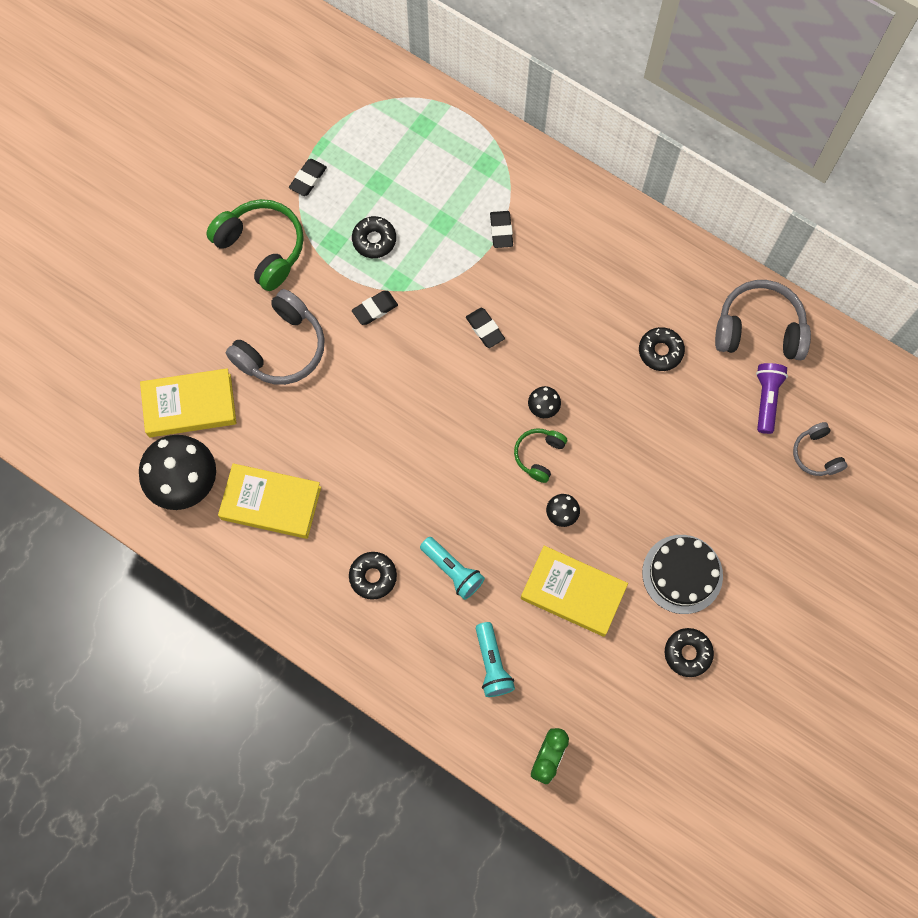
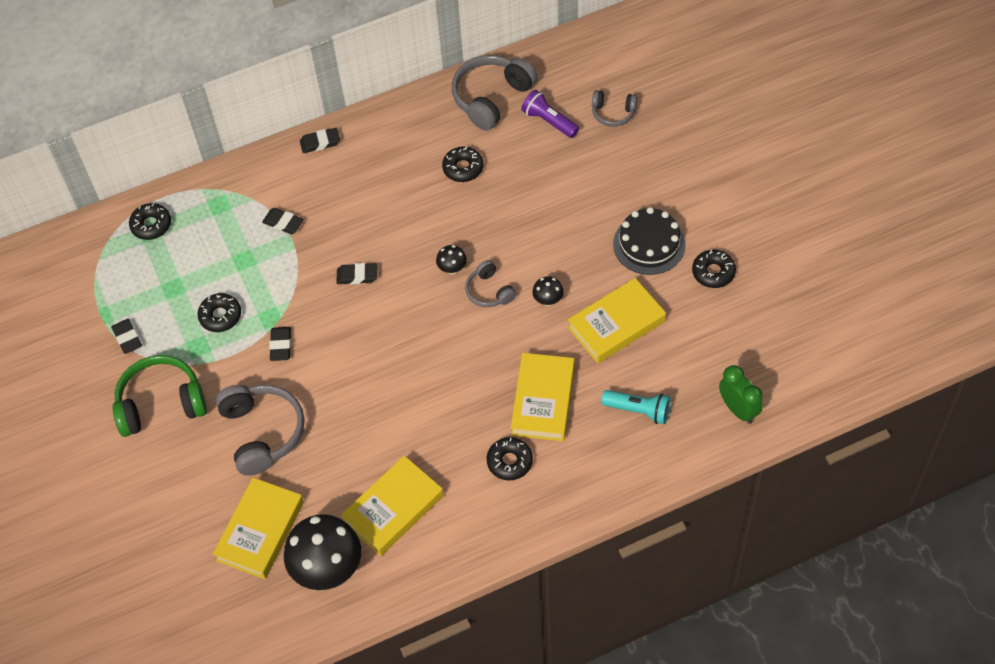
camera: 55 degrees left, 15 degrees down
(430, 123) = (151, 225): none -> black donut
(452, 570) = (543, 400): turquoise flashlight -> yellow book
(539, 455) = (489, 291): green headphones -> grey headphones
(607, 207) = (320, 142): none -> black eraser

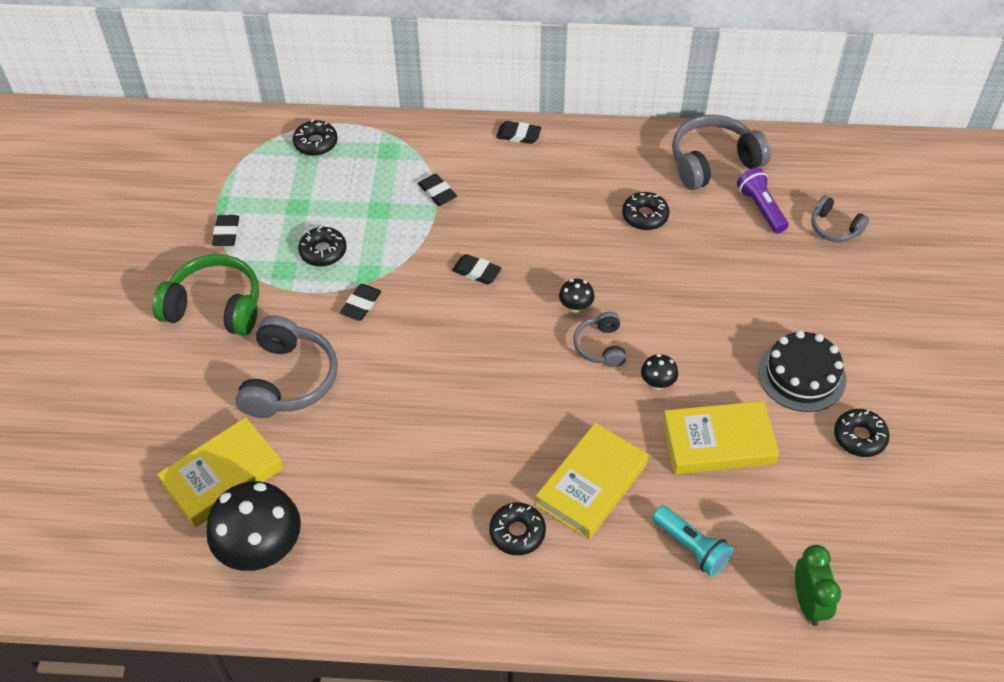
camera: 25 degrees right, 5 degrees down
(393, 509) = (366, 521): yellow book -> none

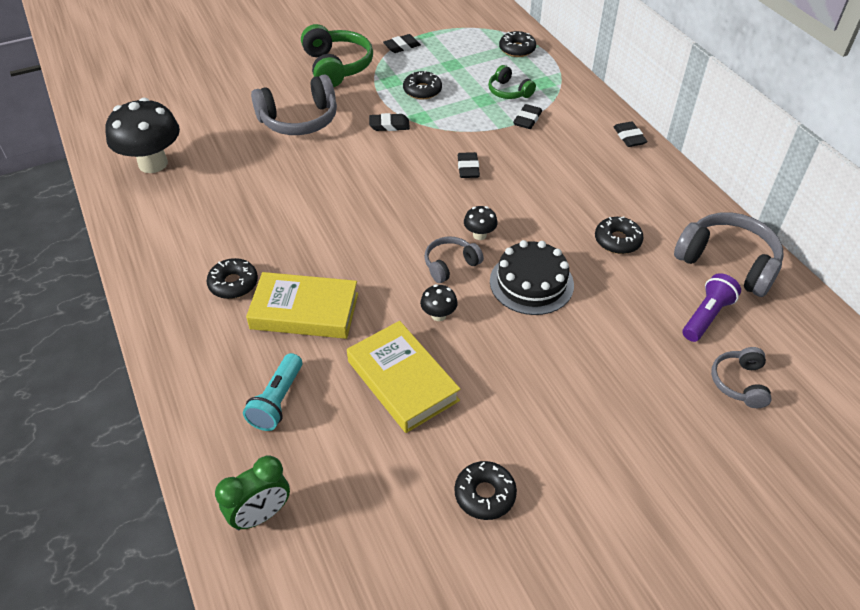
camera: 60 degrees right, 5 degrees down
(223, 476) = (202, 124): yellow book -> none
(382, 184) = (509, 92): none -> green headphones
(801, 375) = (527, 418): black cake -> black cake (531, 283)

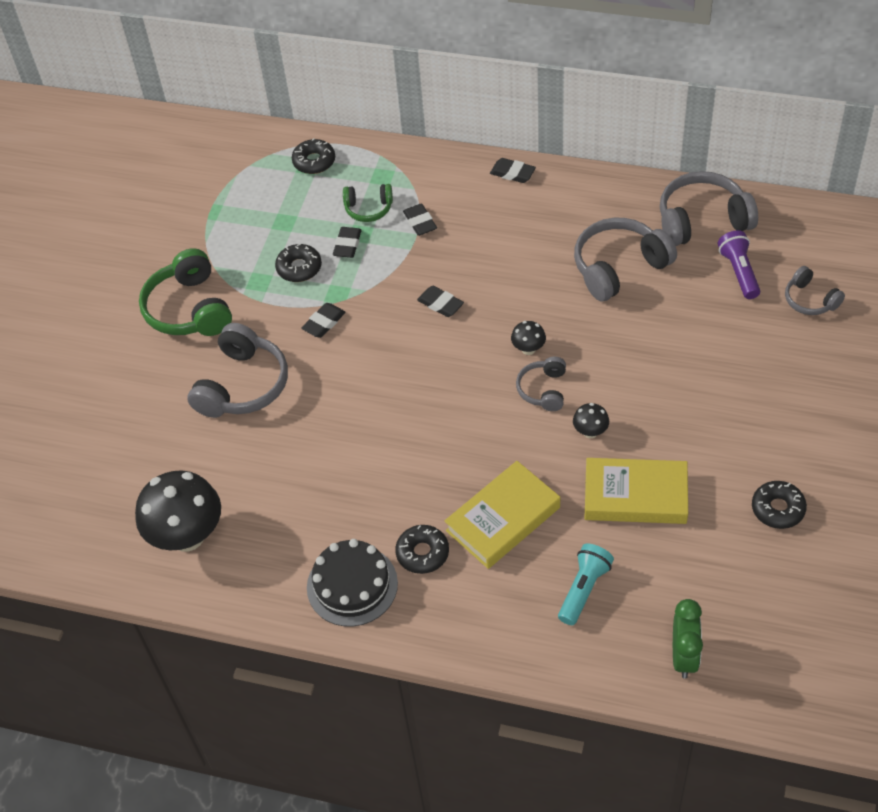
camera: 45 degrees left, 5 degrees up
(277, 401) = (584, 589): turquoise flashlight -> turquoise flashlight turned 120 degrees counterclockwise
(337, 67) = (189, 309): green headphones -> green headphones turned 135 degrees counterclockwise
(402, 46) = (213, 240): black eraser -> black eraser (347, 245)
(531, 283) = (611, 351): black cake -> black cake (352, 585)
(617, 240) = (619, 267): black donut -> grey headphones

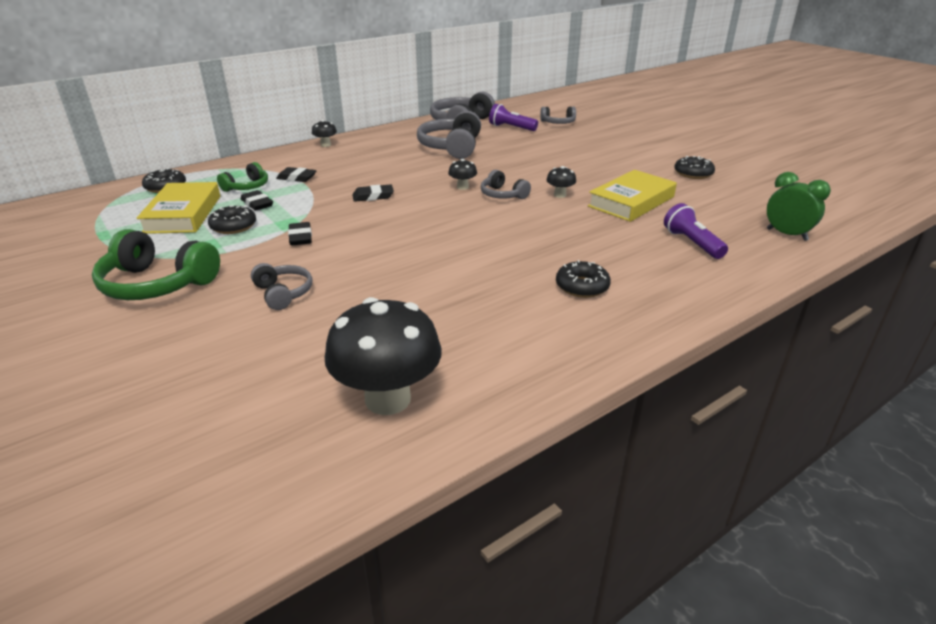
camera: 55 degrees left, 20 degrees down
(243, 385) = (283, 293): grey headphones -> grey headphones, size x0.56
(352, 585) = (574, 330): black cake -> none
(503, 519) = (591, 246): yellow book -> yellow book (183, 214)
(512, 173) = (325, 145): black eraser -> black mushroom
(584, 589) = (692, 243): turquoise flashlight -> purple flashlight

